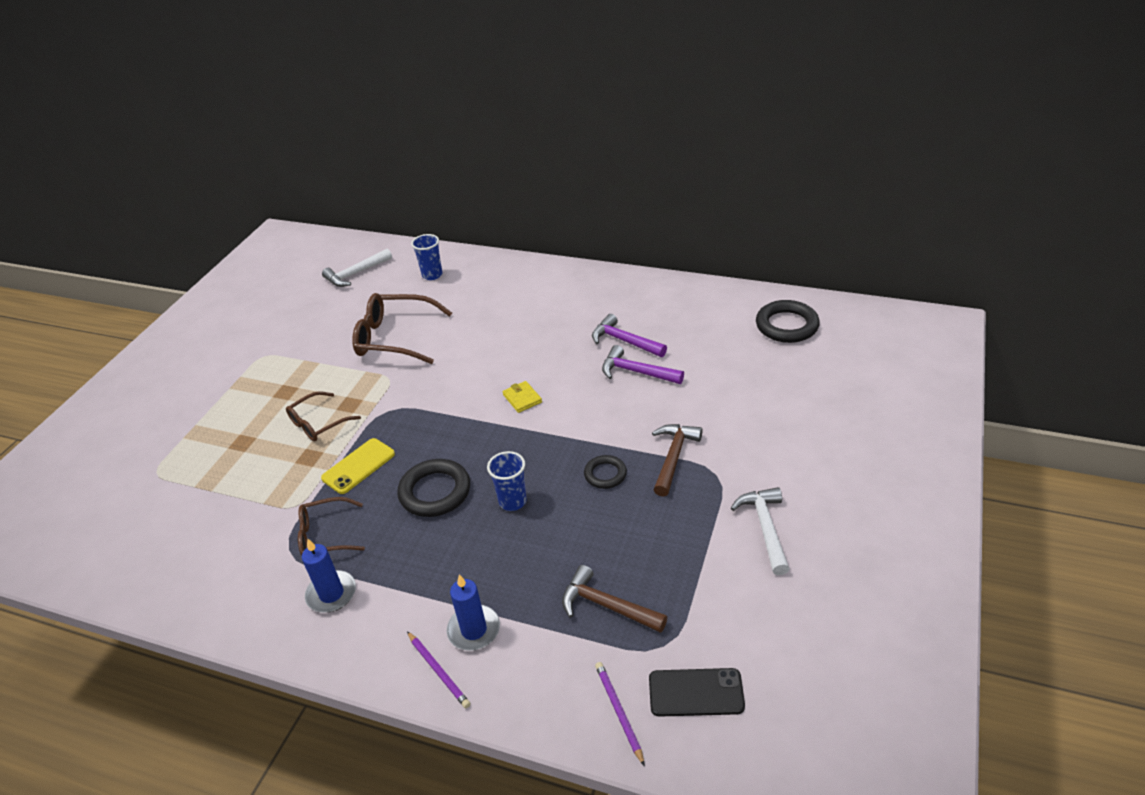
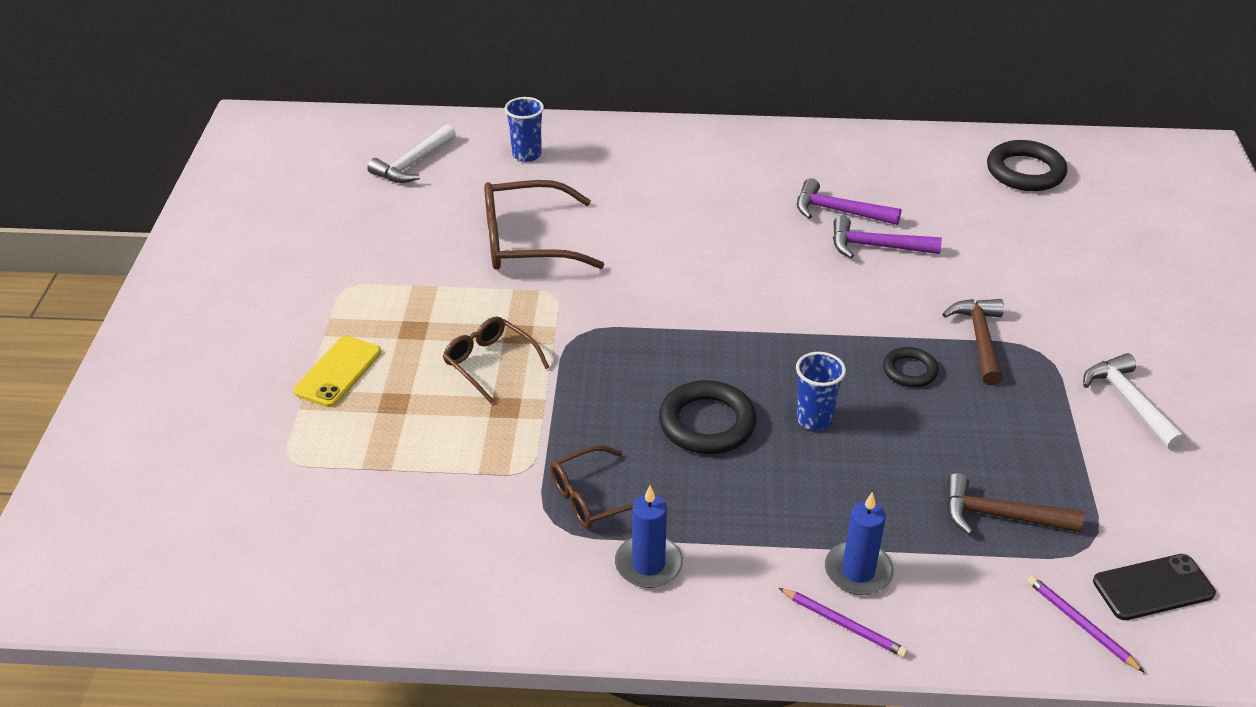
camera: 20 degrees left, 0 degrees up
(318, 423) = (490, 363): brown glasses -> brown glasses turned 105 degrees clockwise
(358, 466) = (583, 408): yellow phone -> yellow phone (338, 372)
(522, 398) = (750, 296): yellow wallet -> none

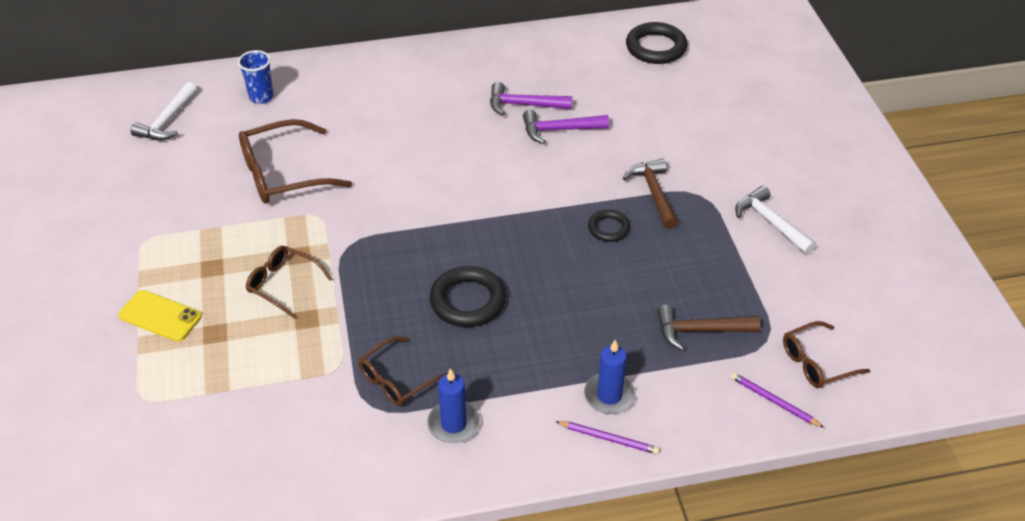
camera: 15 degrees left, 5 degrees up
(338, 372) = (160, 316): yellow phone -> yellow phone turned 75 degrees counterclockwise
(814, 419) = (547, 281): blue cup -> none
(1153, 587) = (816, 362): black phone -> brown glasses

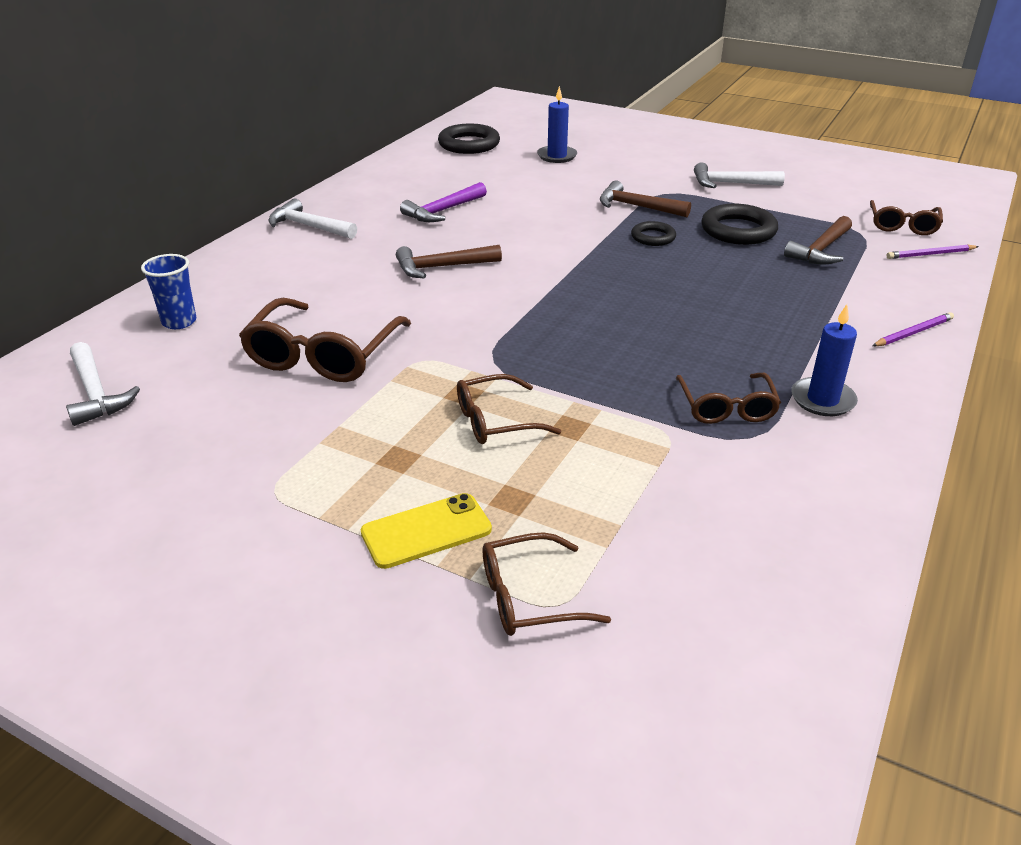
camera: 50 degrees left, 10 degrees down
(140, 384) = (529, 597): none -> brown glasses
(428, 64) = (309, 226): none -> white hammer
(441, 154) = (442, 267): none -> brown hammer
(468, 301) = (660, 329): black ring -> black ring (738, 230)
(559, 130) = (500, 210): purple hammer -> none
(609, 395) = (859, 313): blue candle -> blue candle (557, 156)

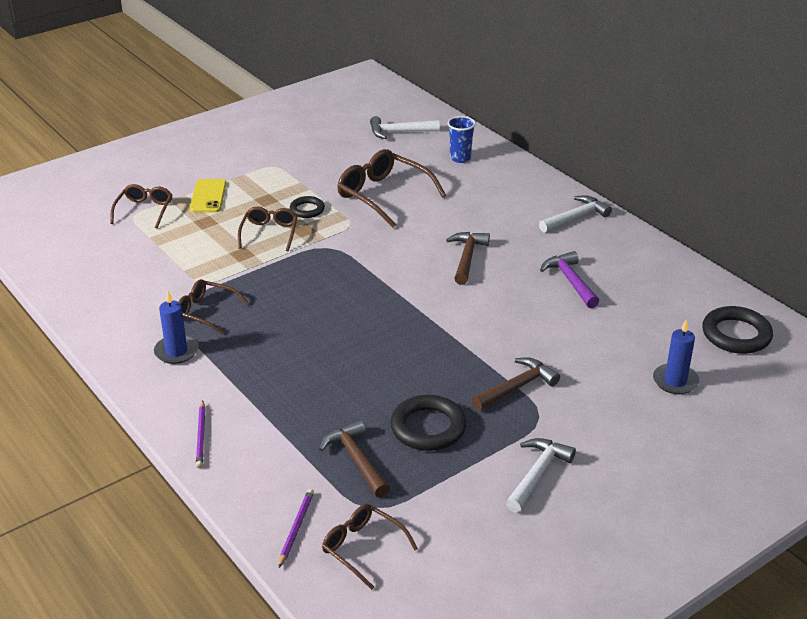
camera: 115 degrees right, 0 degrees up
(653, 237) = (448, 372): black ring -> black ring (307, 210)

